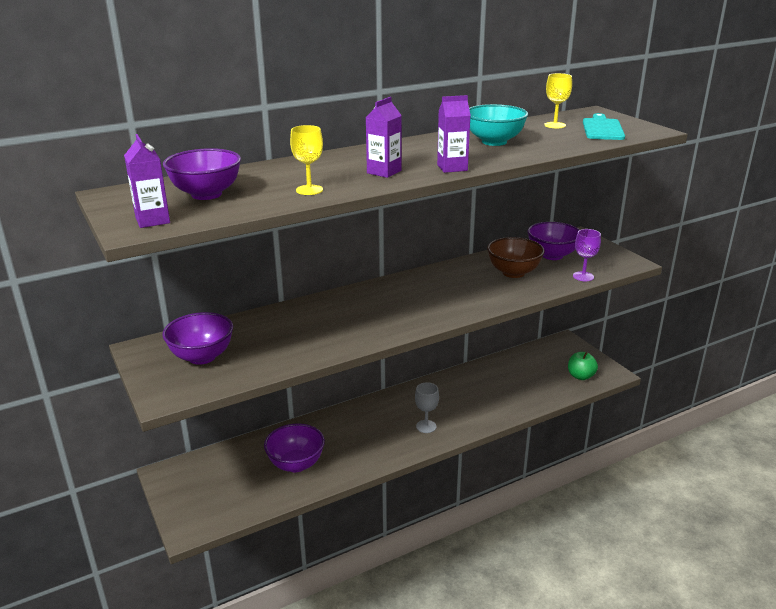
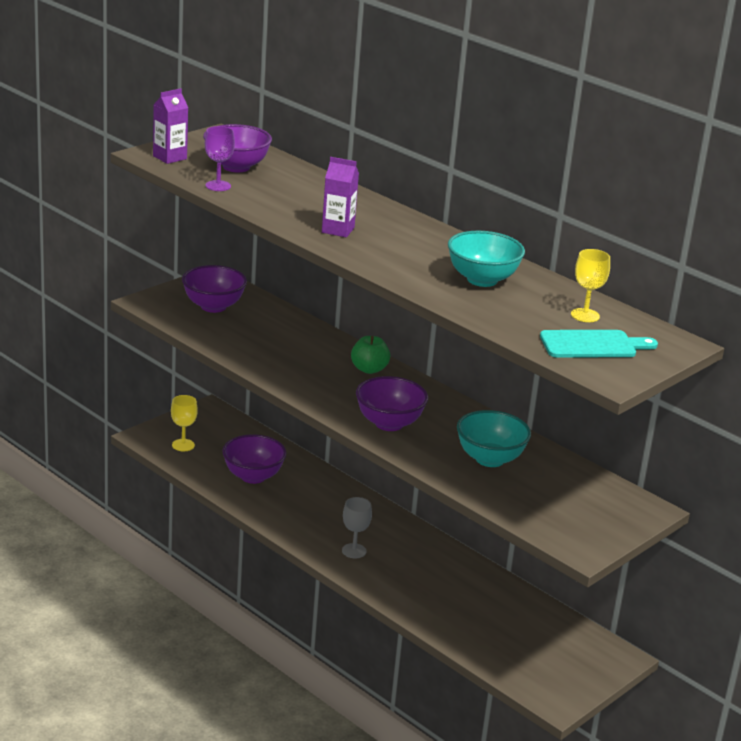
camera: 70 degrees right, 0 degrees up
(309, 190) = (268, 203): yellow goblet -> yellow goblet (183, 445)
(452, 168) = (371, 260): purple carton -> none
(513, 273) = (490, 459): brown bowl -> turquoise bowl
(552, 255) = (562, 487): purple bowl -> purple bowl (389, 423)
(580, 376) = (531, 671): green apple -> green apple (369, 369)
(583, 276) = (511, 510): purple goblet -> purple goblet (218, 186)

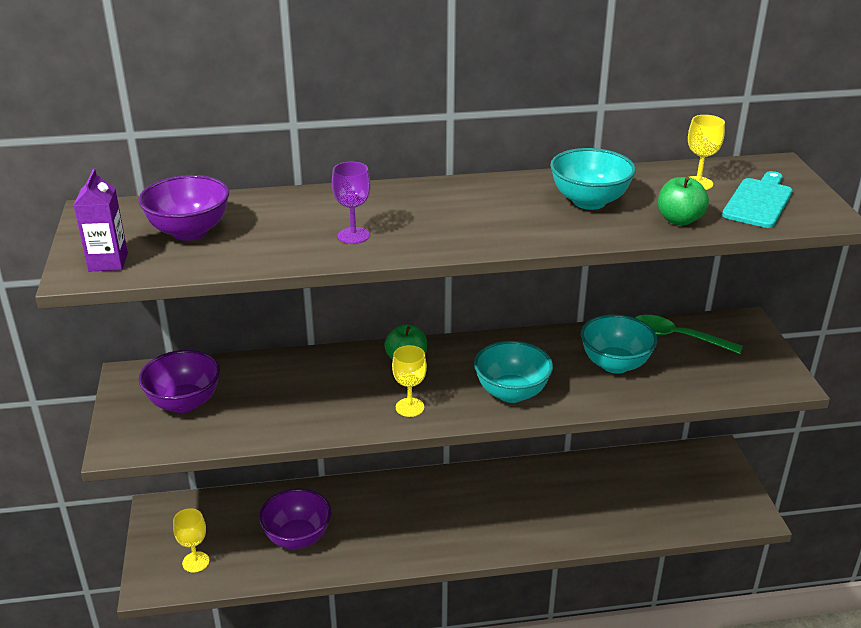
camera: 50 degrees left, 5 degrees up
(218, 186) = (222, 260): purple goblet -> purple goblet (353, 235)
(316, 388) = (409, 407): none -> yellow goblet
(338, 230) = (409, 232): purple carton -> none
(354, 551) = (470, 529): grey goblet -> none
(389, 423) = (511, 393): purple bowl -> turquoise bowl
(506, 318) = (679, 220): none -> green apple
(572, 479) = (677, 337): none -> green spoon

